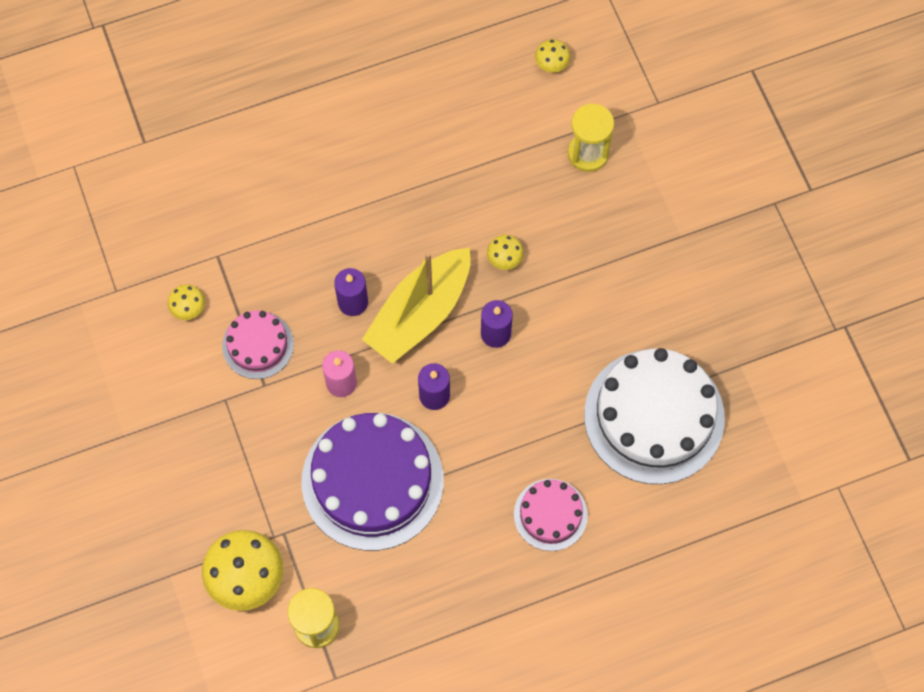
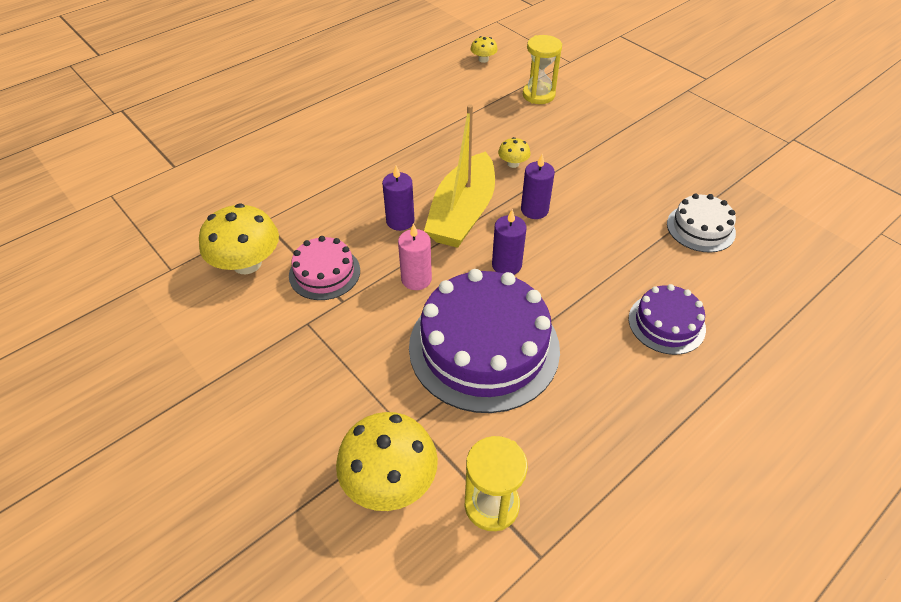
camera: 20 degrees left, 20 degrees down
(188, 308) = (247, 263): yellow mushroom -> yellow mushroom, size x2.05
(550, 514) = (666, 323): pink cake -> purple cake
(654, 416) = (700, 228): white cake -> white cake, size x0.52

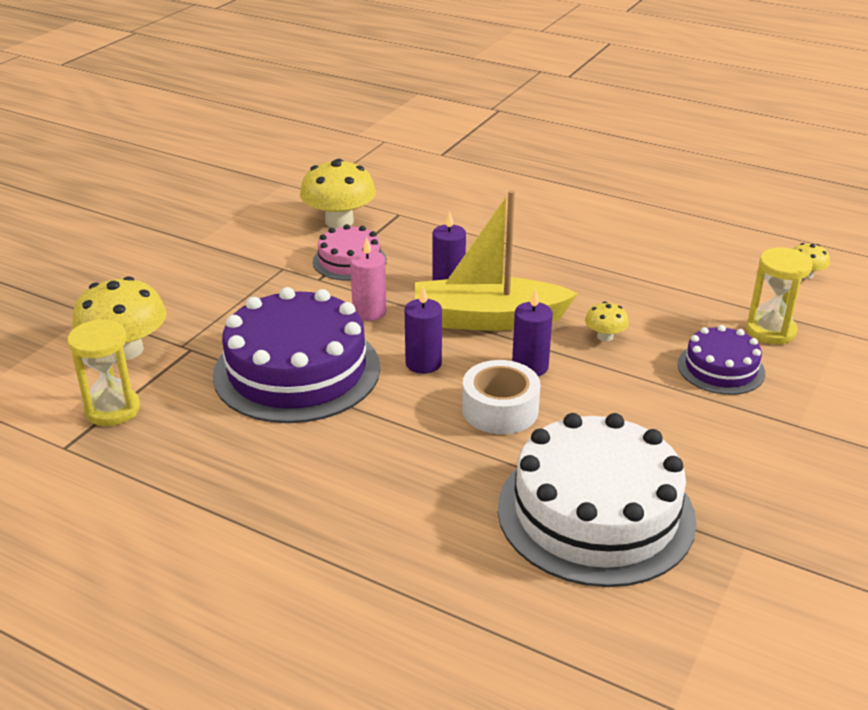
camera: 70 degrees right, 15 degrees down
(580, 240) = (500, 410): none -> white tape
(666, 323) = (393, 497): purple cake -> purple cake (721, 368)
(700, 228) = (595, 513): white cake -> white cake, size x1.93

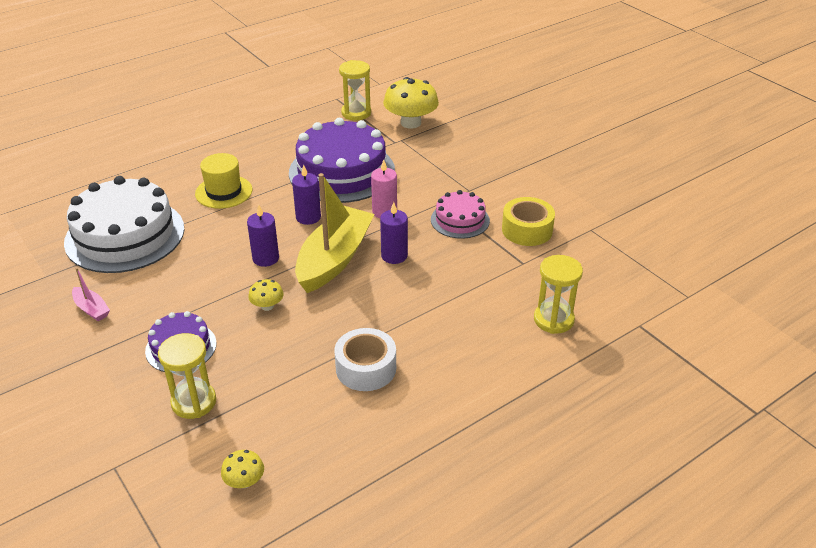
camera: 115 degrees right, 5 degrees up
(339, 221) = (527, 230): yellow mushroom -> yellow tape
(420, 460) = (224, 192): none -> yellow hat
(469, 187) = (553, 320): none -> yellow hourglass
(500, 410) = (237, 232): white tape -> white tape (366, 368)
(747, 465) = (91, 309): none -> pink boat

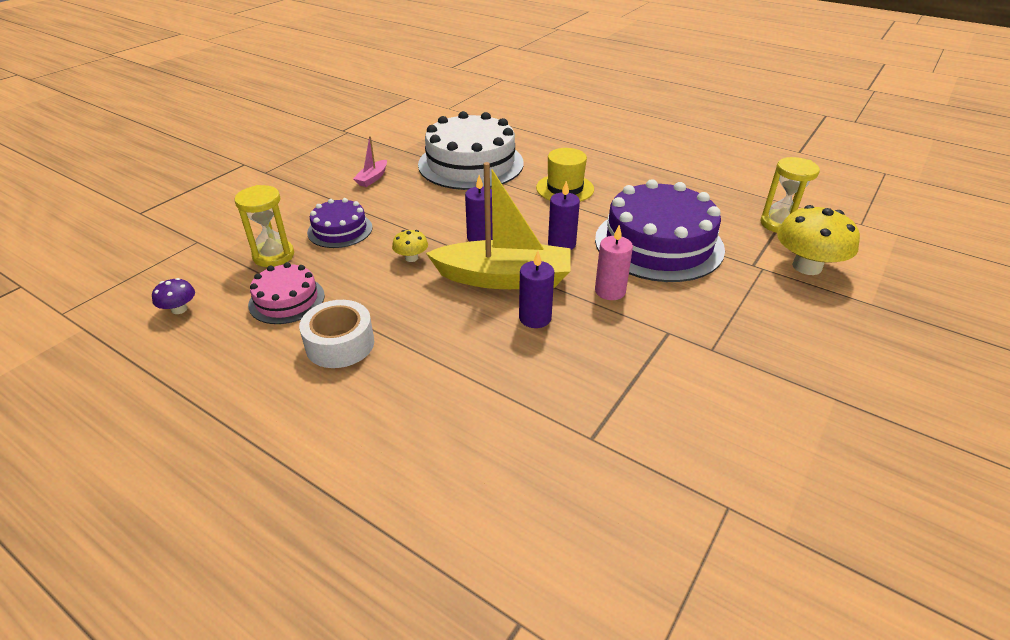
camera: 70 degrees right, 0 degrees up
(244, 481) = (179, 309): yellow mushroom -> purple mushroom
(460, 220) = (641, 355): pink cake -> pink cake (287, 300)
(527, 230) = (669, 427): yellow tape -> none
(553, 320) = (484, 498): yellow hourglass -> none

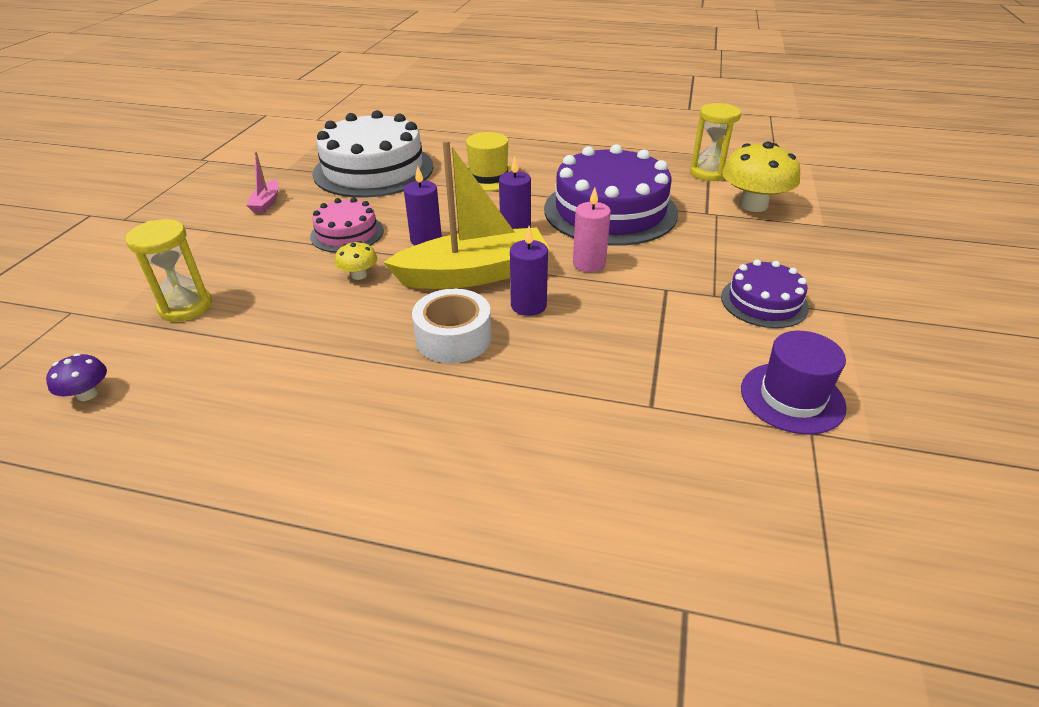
camera: 20 degrees left, 0 degrees up
(287, 300) = (230, 351): pink cake -> pink cake (347, 233)
(340, 230) = (256, 263): purple cake -> purple cake (764, 302)
(340, 344) = (324, 383): white tape -> white tape (453, 338)
(729, 469) = (792, 398): none -> purple hat

